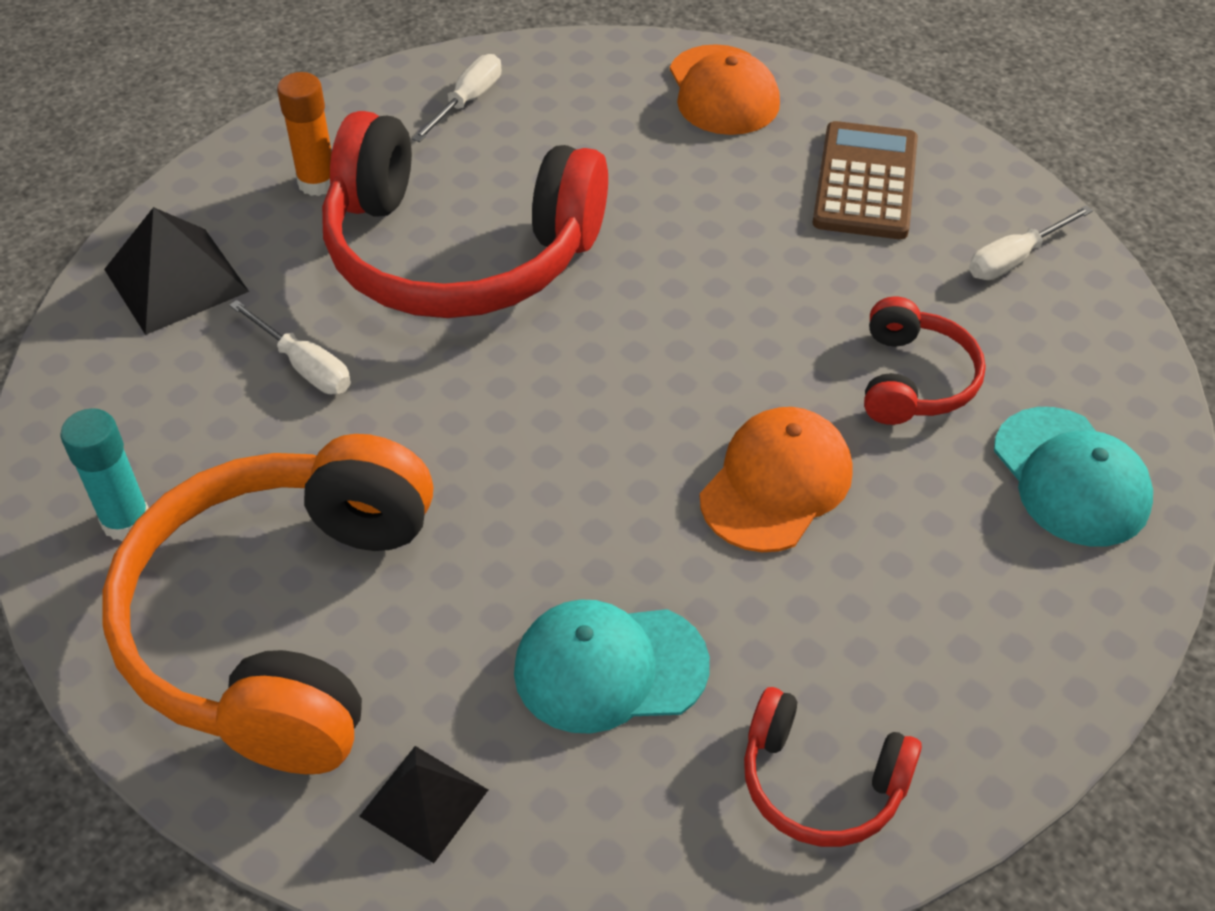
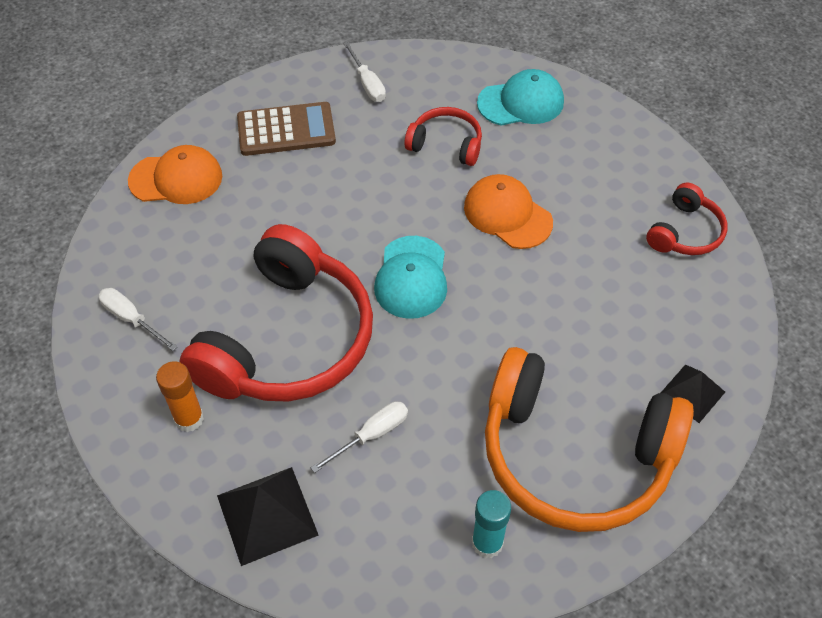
camera: 80 degrees left, 5 degrees up
(609, 667) = (616, 303): turquoise cap -> turquoise cap (411, 277)
(865, 182) = (286, 130): brown calculator -> brown calculator turned 150 degrees clockwise

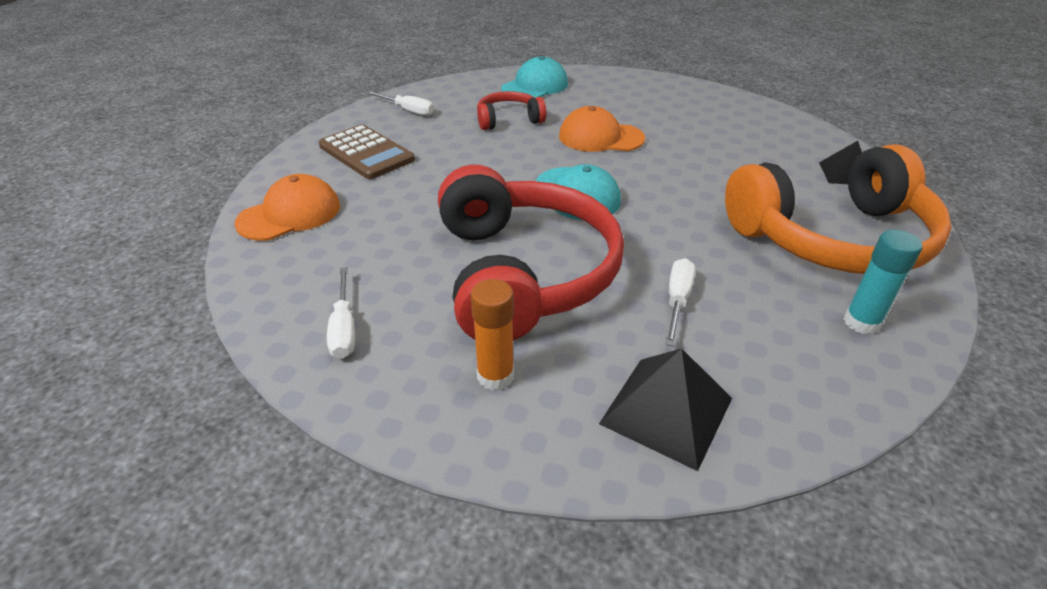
camera: 35 degrees left, 15 degrees down
(131, 319) = (344, 328): white screwdriver -> white screwdriver turned 105 degrees counterclockwise
(286, 130) = (366, 153): brown calculator -> brown calculator turned 90 degrees clockwise
(685, 232) = (722, 106): red headphones -> none

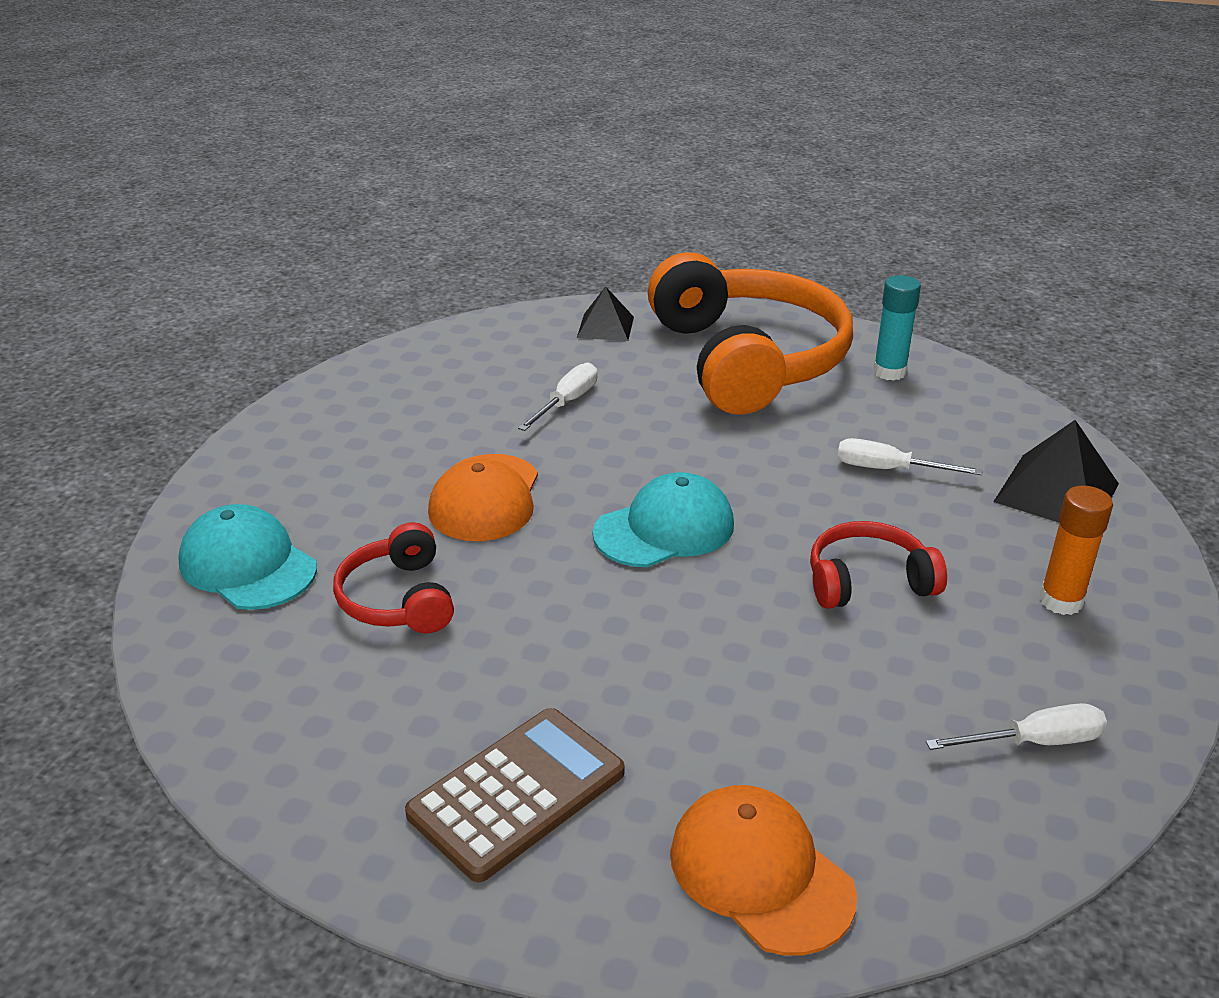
camera: 90 degrees left, 5 degrees down
(408, 110) = (317, 749): white screwdriver -> white screwdriver (567, 402)
(522, 273) = (868, 581): red headphones -> red headphones, size x0.47

